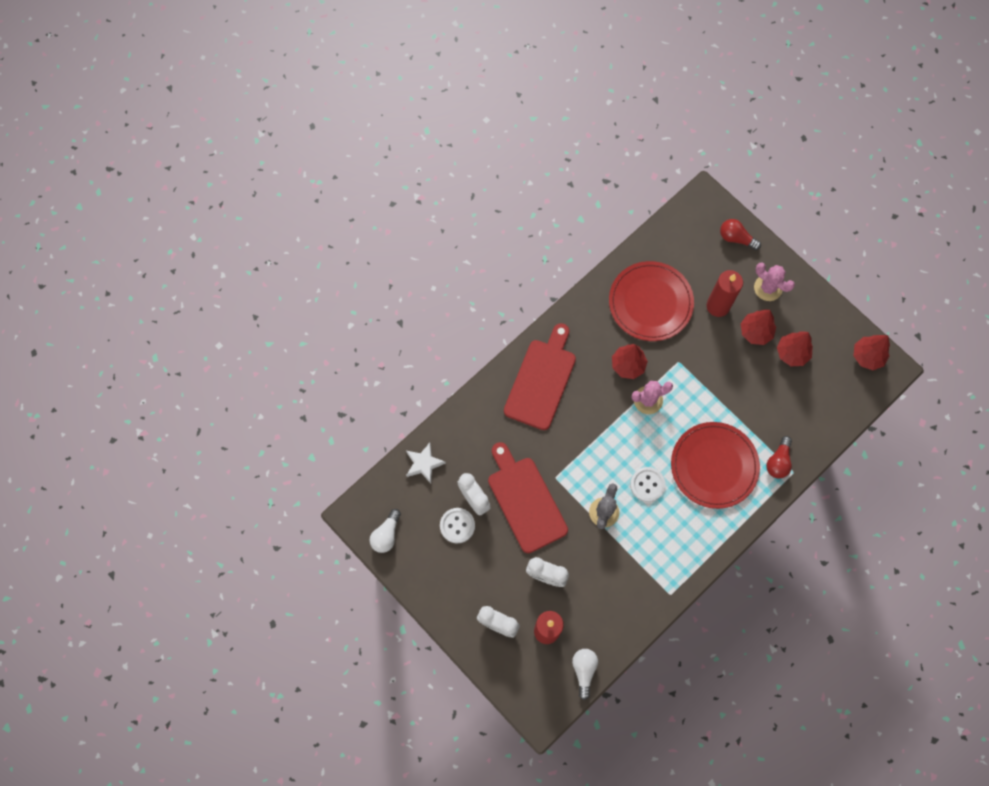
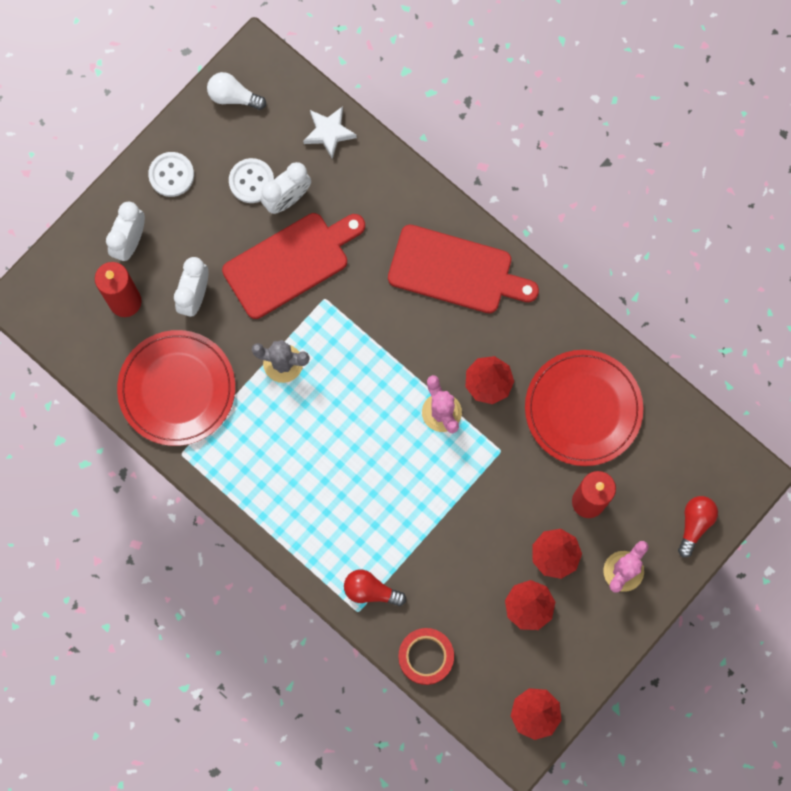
camera: 85 degrees right, 5 degrees up
(584, 670) = (78, 351): white light bulb -> none
(647, 484) = (324, 417): white button -> white button (171, 175)
(714, 466) = (357, 504): red plate -> red plate (177, 389)
(826, 427) = (426, 656): none -> red tape

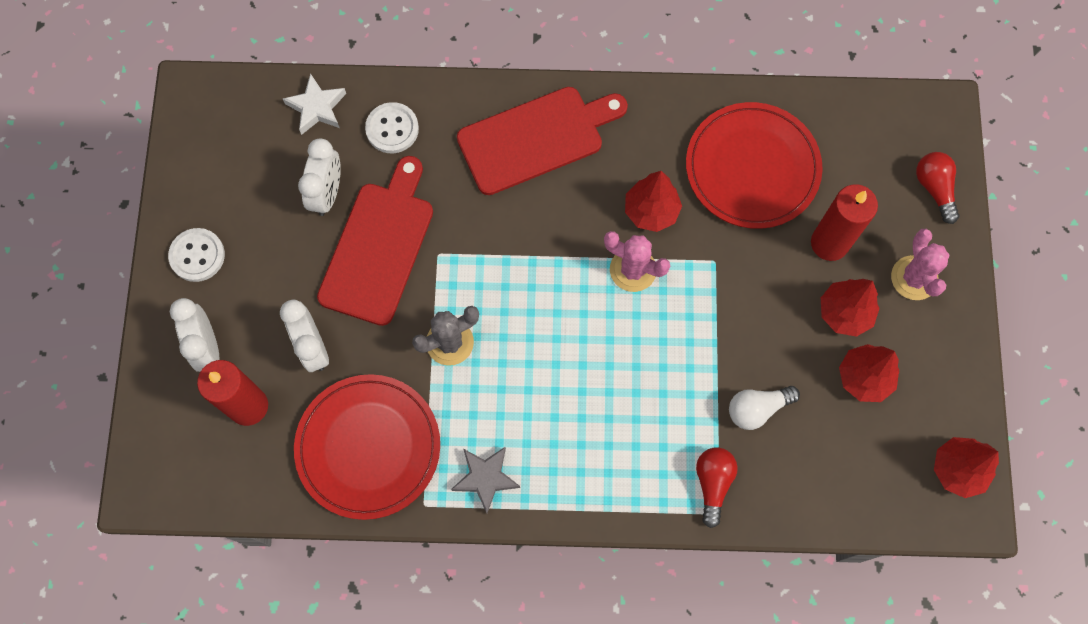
camera: 40 degrees left, 5 degrees down
(232, 468) = (485, 478): none -> grey star
(233, 97) = (199, 142): white light bulb -> white light bulb (757, 409)
(251, 181) = (280, 203): white button -> white button (392, 129)
(370, 590) = (713, 483): red light bulb -> red light bulb turned 120 degrees clockwise
(426, 656) = (816, 502): red tape -> none

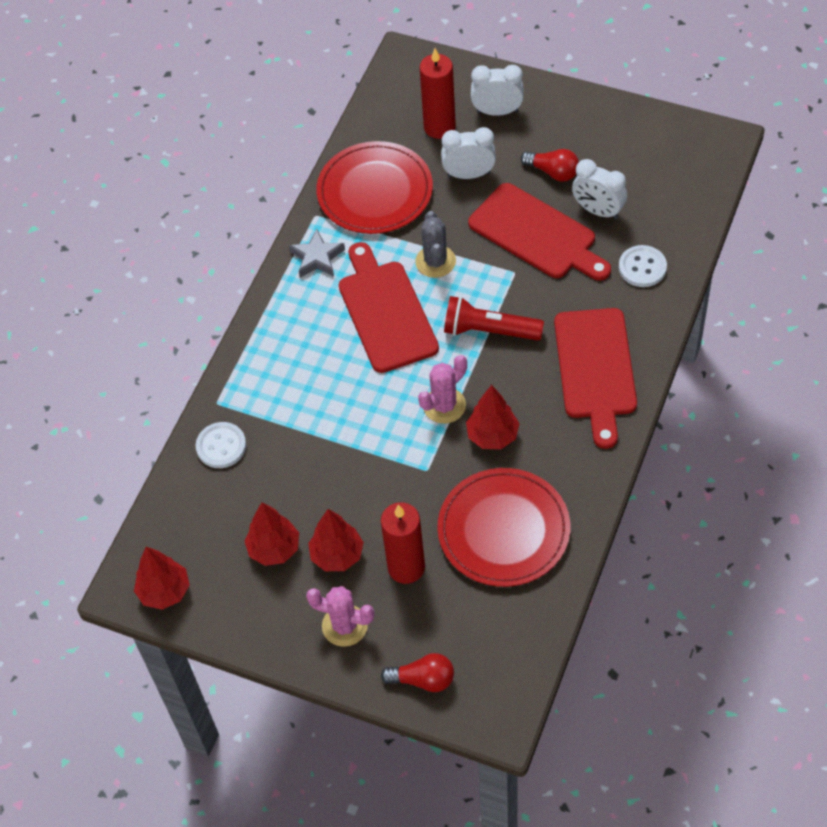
camera: 115 degrees right, 15 degrees down
(197, 255) = (575, 119): white button -> white button (221, 446)
(317, 107) = (681, 220): white star -> none
(524, 255) = (489, 331): none -> red flashlight
(535, 372) = (385, 312): none -> red cutting board
(713, 483) = (241, 406): red light bulb -> red light bulb (553, 172)
(757, 409) = (285, 458): white light bulb -> none

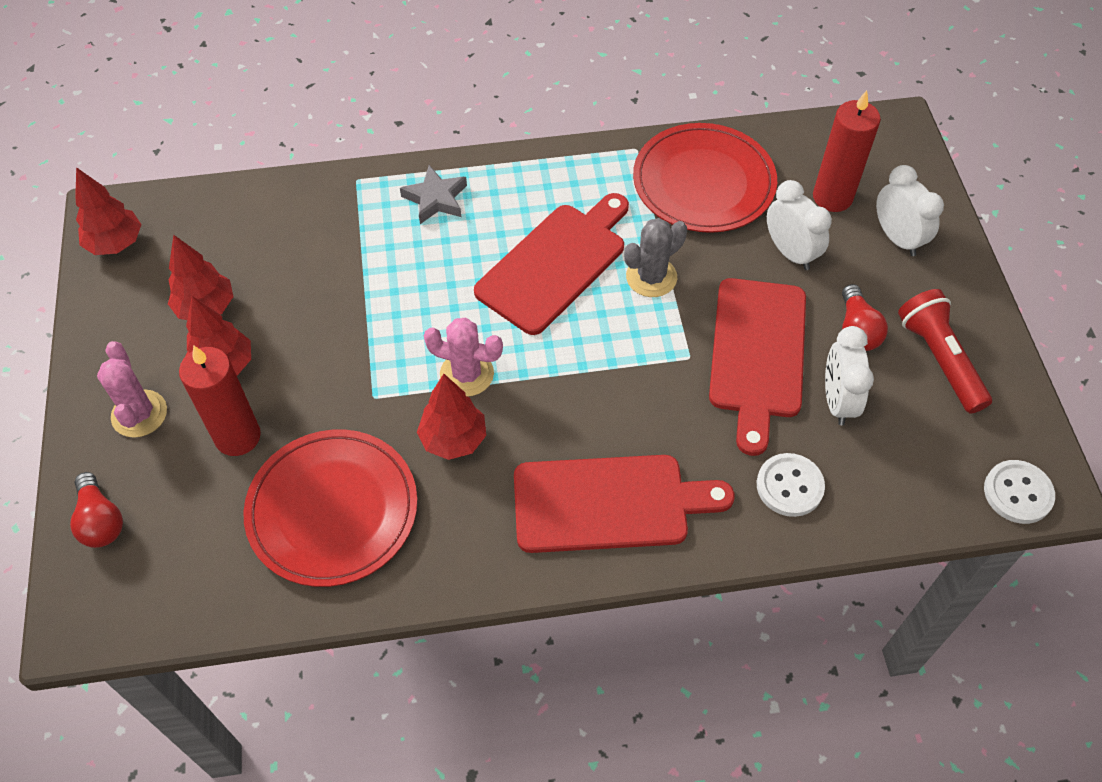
camera: 55 degrees right, 0 degrees up
(221, 446) = (307, 207): white button -> white button (1017, 493)
(317, 258) = (584, 175): grey star -> grey star (435, 199)
(489, 331) = (593, 370): red flashlight -> red flashlight (939, 359)
(595, 369) = (609, 503): red cutting board -> red cutting board turned 150 degrees counterclockwise

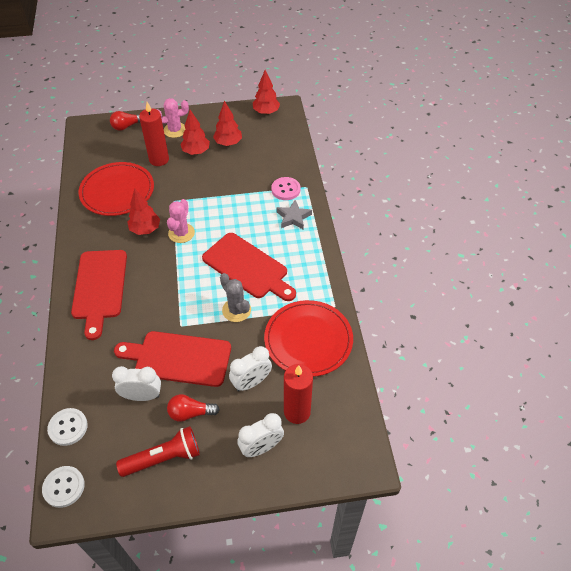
camera: 90 degrees right, 5 degrees down
(361, 210) = (285, 189): none -> pink button
(789, 486) = (93, 366): white button -> white button (68, 427)

